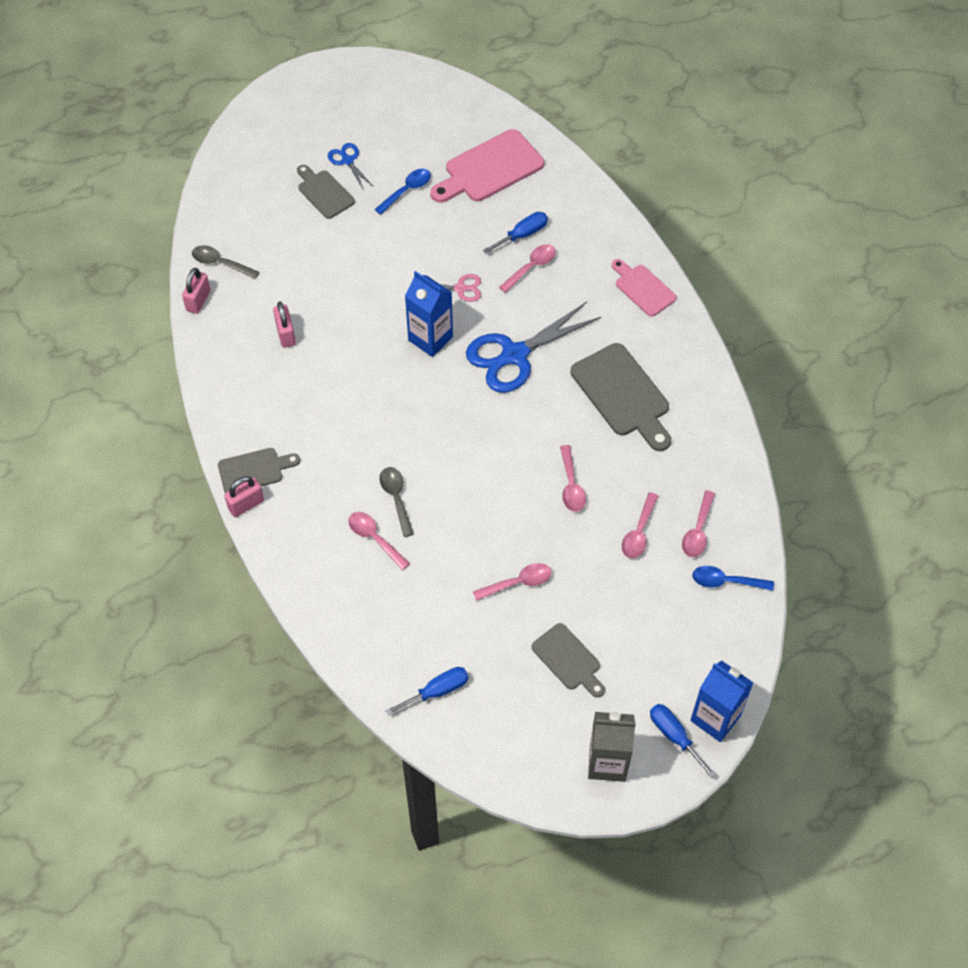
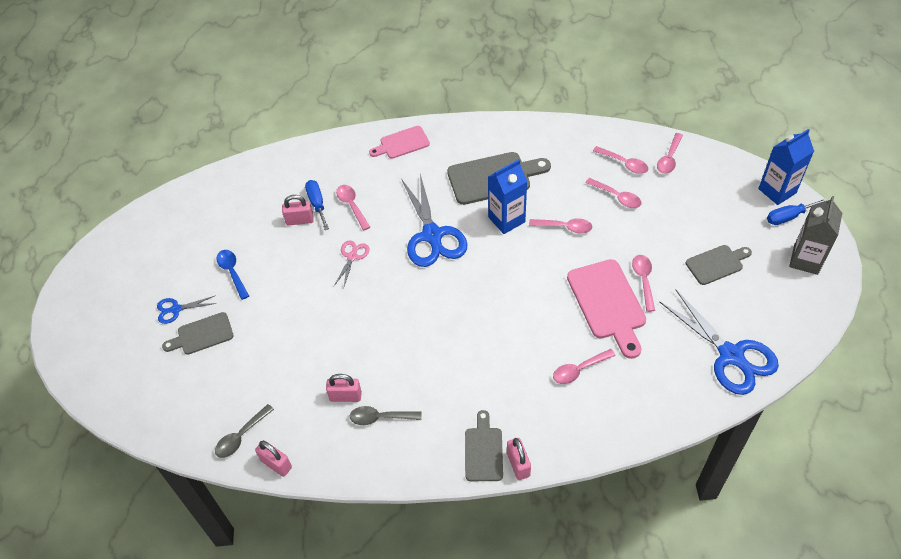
camera: 70 degrees left, 5 degrees down
(396, 498) = (544, 346): grey spoon -> grey spoon (380, 418)
(430, 338) = (394, 288): blue carton -> blue carton (506, 219)
(437, 691) = (731, 355): blue screwdriver -> blue scissors
(489, 168) = (239, 210): pink cutting board -> pink cutting board (607, 304)
(494, 226) = (299, 220): none -> pink padlock
(726, 581) = (669, 159): blue spoon -> pink spoon

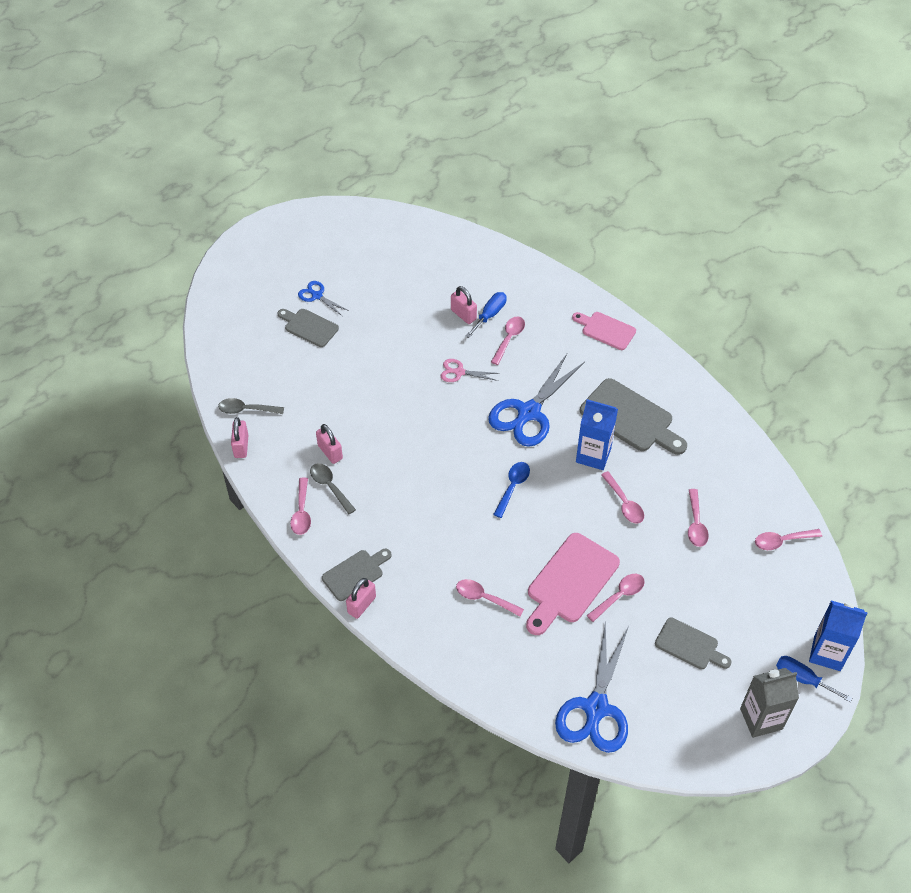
camera: 50 degrees right, 0 degrees up
(232, 272) = (378, 306): blue spoon -> blue spoon (513, 487)
(352, 257) = (459, 372): pink scissors -> pink scissors turned 150 degrees counterclockwise
(624, 163) = (741, 508): pink spoon -> pink spoon (302, 512)

